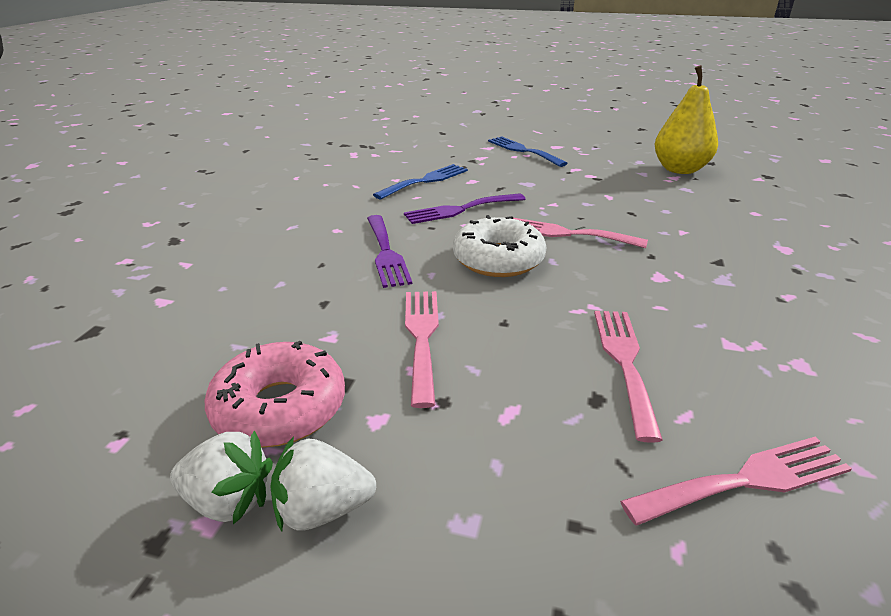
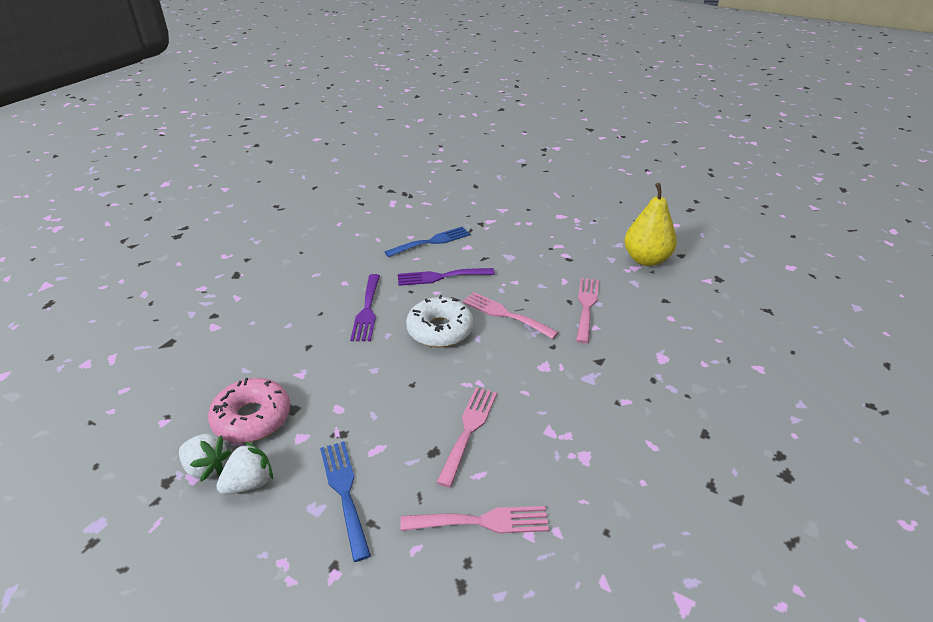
camera: 15 degrees right, 5 degrees up
(323, 509) = (249, 483): white strawberry -> white strawberry turned 135 degrees clockwise
(422, 337) = (354, 385): pink fork -> pink fork (586, 306)
(523, 150) = (528, 217): blue fork -> blue fork (344, 492)

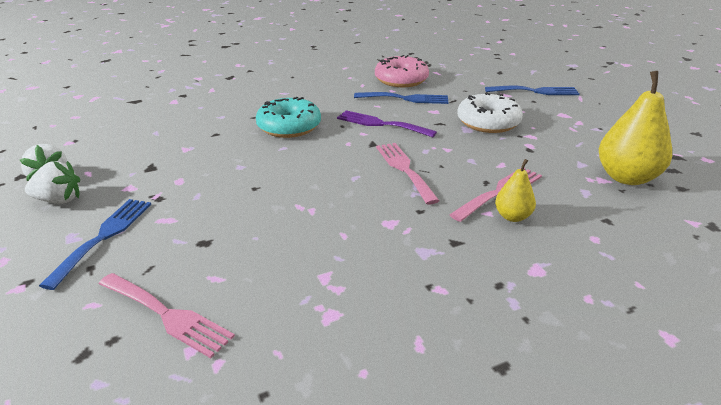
camera: 35 degrees right, 5 degrees down
(252, 418) = (118, 162): pink donut -> pink donut (401, 80)
(367, 310) = (289, 126): purple fork -> turquoise donut
(440, 330) = (329, 159): white donut -> white donut (488, 122)
(469, 430) = (254, 240): pink fork -> none
(521, 198) = (536, 91): none -> blue fork
(612, 323) = (512, 216): none -> yellow pear

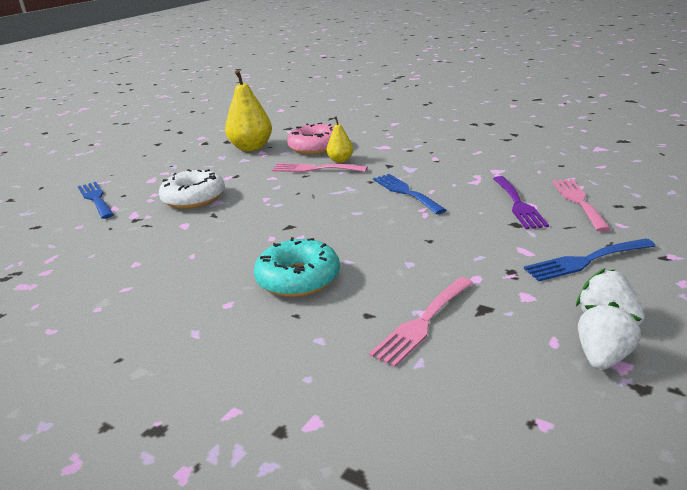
camera: 120 degrees left, 5 degrees down
(381, 124) = (241, 237): purple fork -> purple fork (518, 204)
(401, 80) = (92, 270): pink donut -> pink donut (315, 147)
(404, 169) = (320, 201): pink fork -> pink fork (422, 323)
(406, 98) = (159, 247): blue fork -> blue fork (405, 192)

